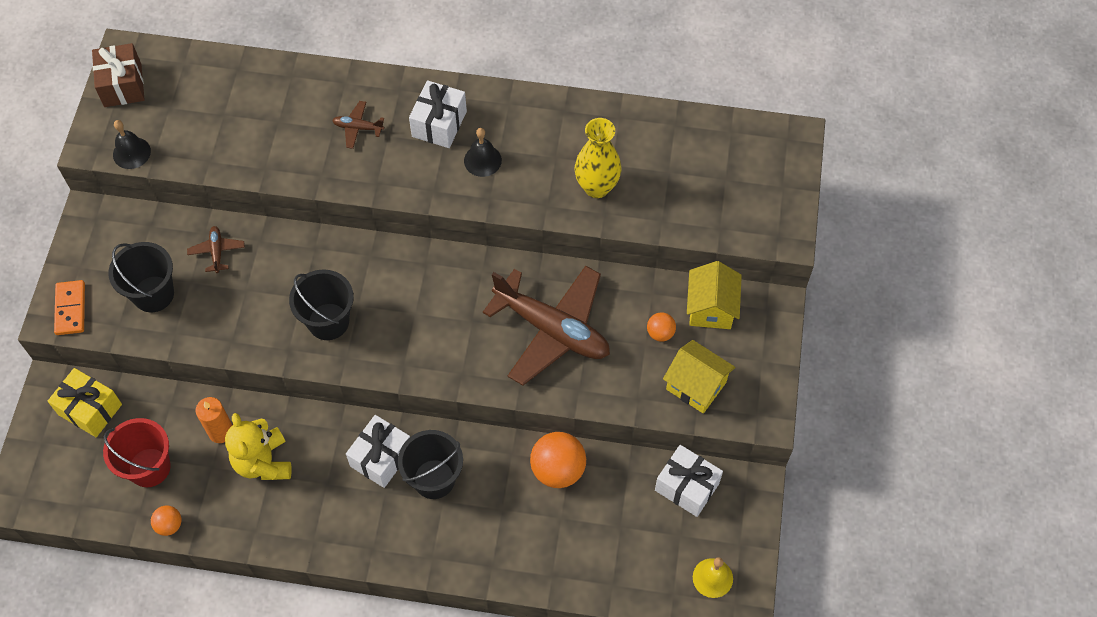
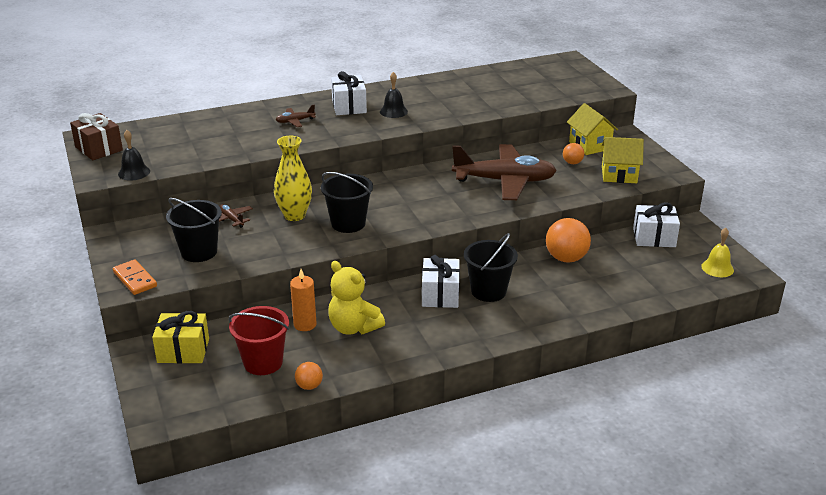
camera: 30 degrees left, 30 degrees down
(596, 187) = (477, 102): yellow vase -> yellow vase (294, 215)

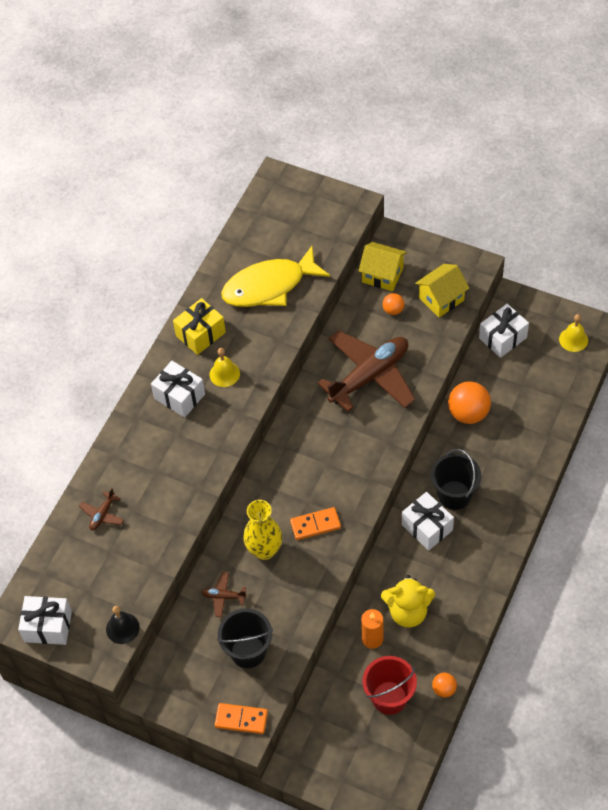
camera: 40 degrees left, 25 degrees up
(99, 148) = (48, 626): brown gift -> white gift
(183, 351) = (323, 738): yellow gift -> yellow gift (200, 334)
(295, 121) = (161, 453): brown plane -> brown plane (102, 515)
(348, 223) = (315, 525): black bucket -> orange domino
(393, 111) = (224, 374): black bell -> yellow bell
(487, 93) = (269, 286): none -> yellow fish

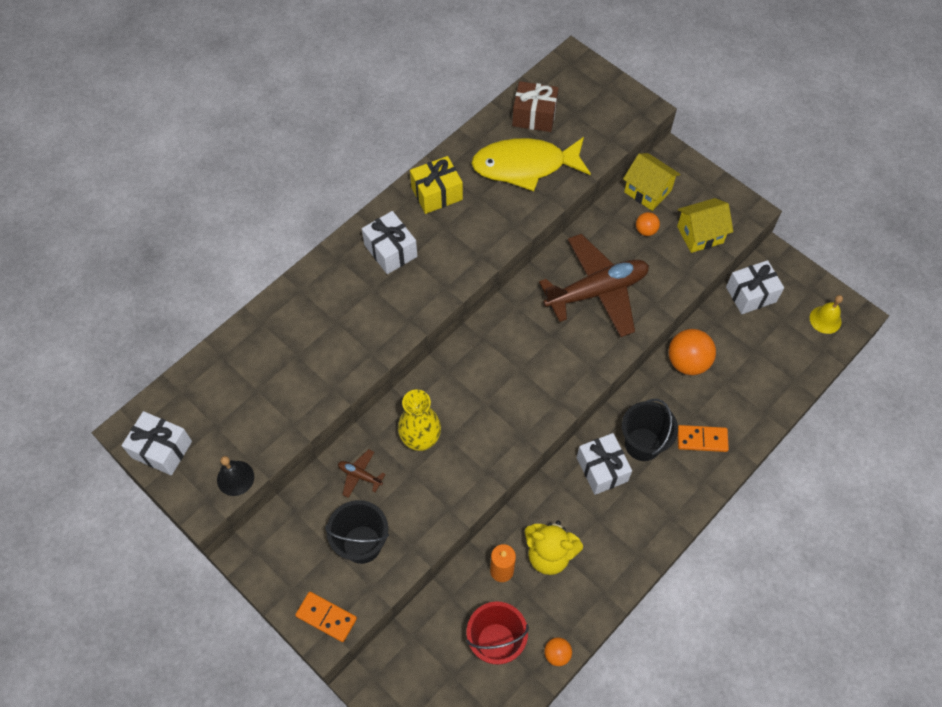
camera: 15 degrees right, 5 degrees up
(102, 515) = (264, 349): brown plane -> none
(224, 374) = (445, 242): yellow bell -> none
(261, 239) = (534, 116): none -> brown gift
(315, 525) = (483, 430): orange domino -> orange domino (702, 439)

